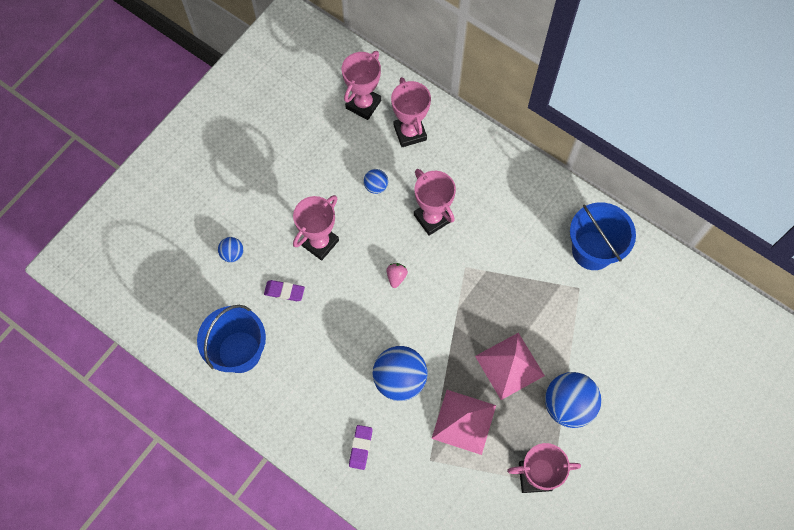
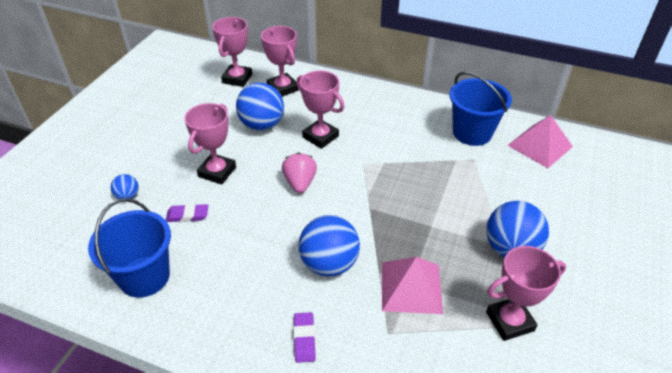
camera: 15 degrees left, 25 degrees down
(376, 186) = (262, 125): blue ball -> blue ball, size x2.04
(396, 277) = (300, 183): pink strawberry -> pink strawberry, size x1.62
(509, 365) = (437, 229): pink pyramid -> pink pyramid (540, 146)

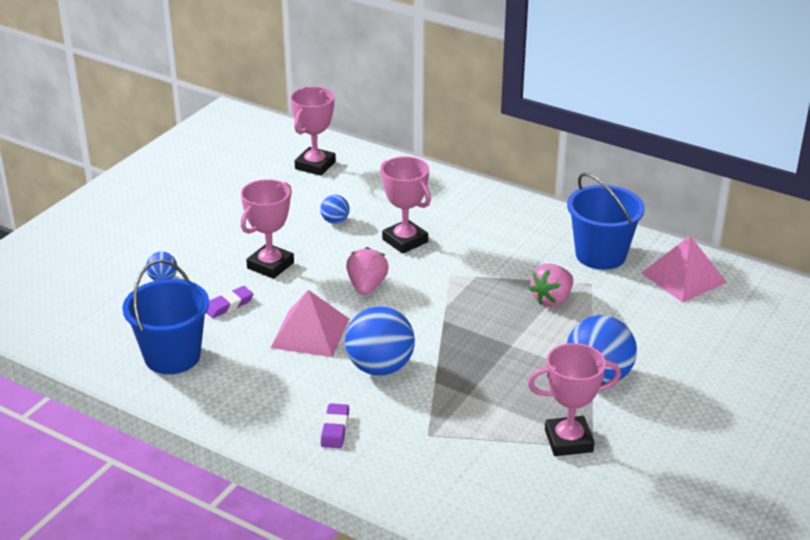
camera: 10 degrees right, 10 degrees down
(187, 215) = (228, 305): purple eraser -> purple eraser turned 45 degrees counterclockwise
(262, 125) = (335, 221): blue ball -> blue ball, size x0.49
(282, 88) = (371, 182): pink trophy -> none
(411, 287) = (467, 398): pink pyramid -> pink pyramid (310, 333)
(449, 177) = (552, 299): none -> pink strawberry

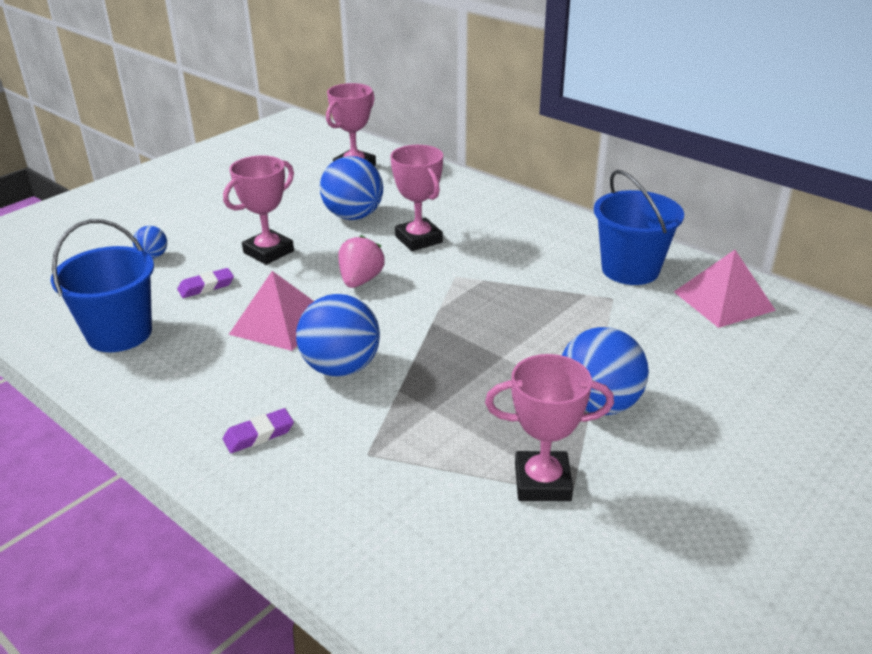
camera: 10 degrees right, 0 degrees up
(335, 221) = (353, 216): blue ball -> blue ball, size x2.04
(335, 429) = (259, 434): purple eraser -> purple eraser turned 45 degrees clockwise
(552, 299) = (563, 311): pink strawberry -> none

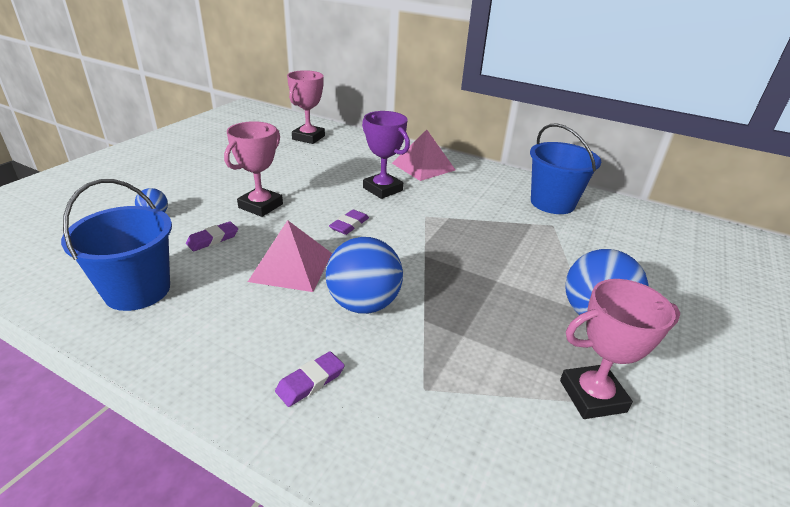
camera: 15 degrees left, 0 degrees up
(353, 216) = (322, 174): blue ball -> none
(360, 280) = (349, 225): pink strawberry -> purple eraser
(418, 239) = (382, 189): pink trophy -> purple trophy
(723, 301) = (631, 221): pink pyramid -> pink pyramid (423, 166)

